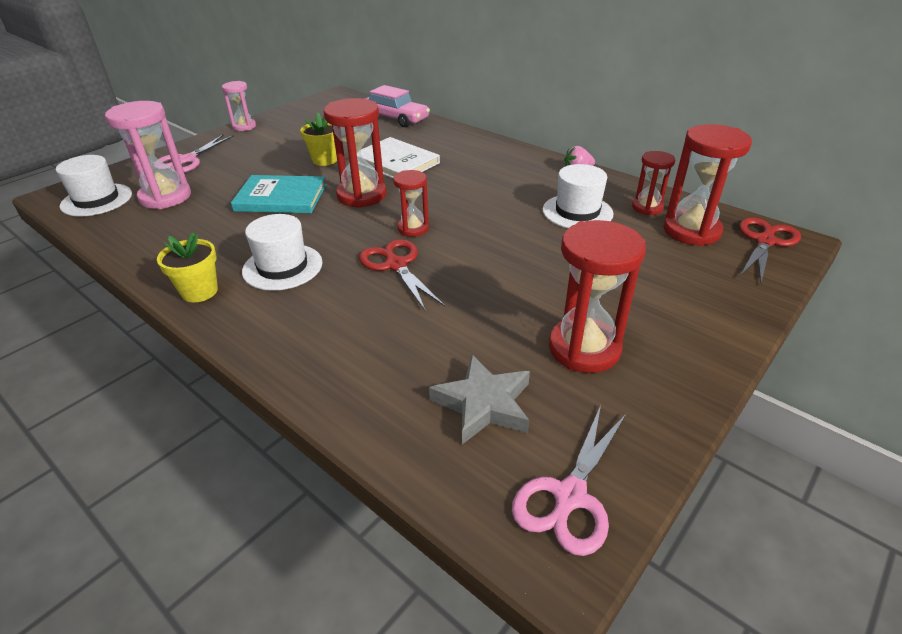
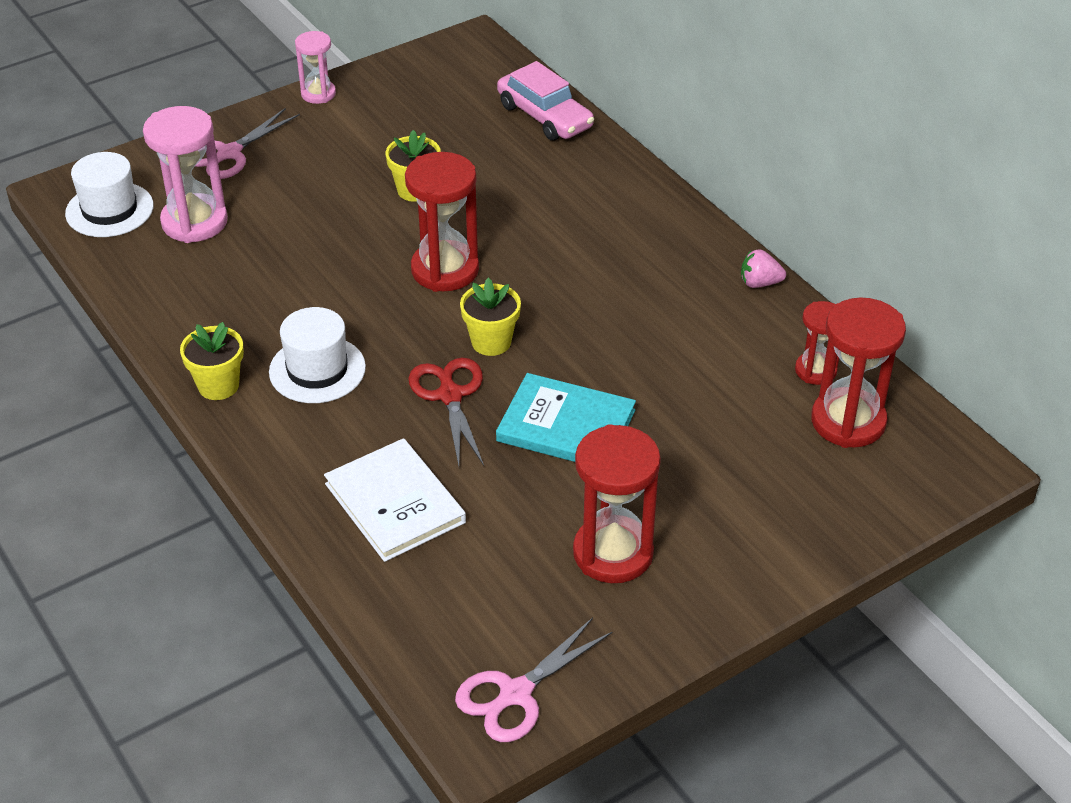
camera: 15 degrees right, 5 degrees up
(281, 198) = (339, 253): turquoise book -> turquoise book (566, 425)
(396, 162) = (512, 214): white book -> white book (394, 503)
(413, 228) = (491, 342): red hourglass -> yellow flower pot
(483, 404) = (477, 589): grey star -> none
(577, 212) = (717, 358): white hat -> none
(765, 241) = (932, 458): red scissors -> none

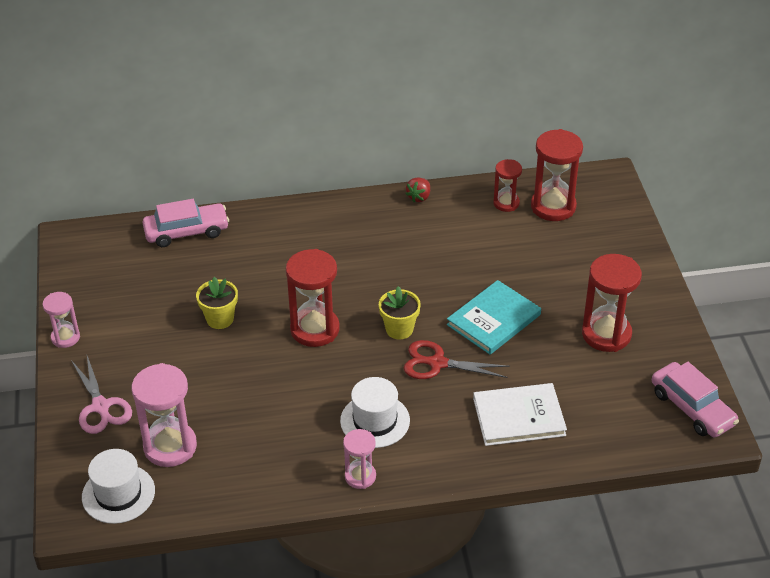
camera: 65 degrees left, 0 degrees up
(218, 386) = (360, 476): yellow flower pot -> pink hourglass
(516, 694) = (692, 408): pink scissors -> pink car
(759, 283) = (419, 197): pink strawberry -> red strawberry

